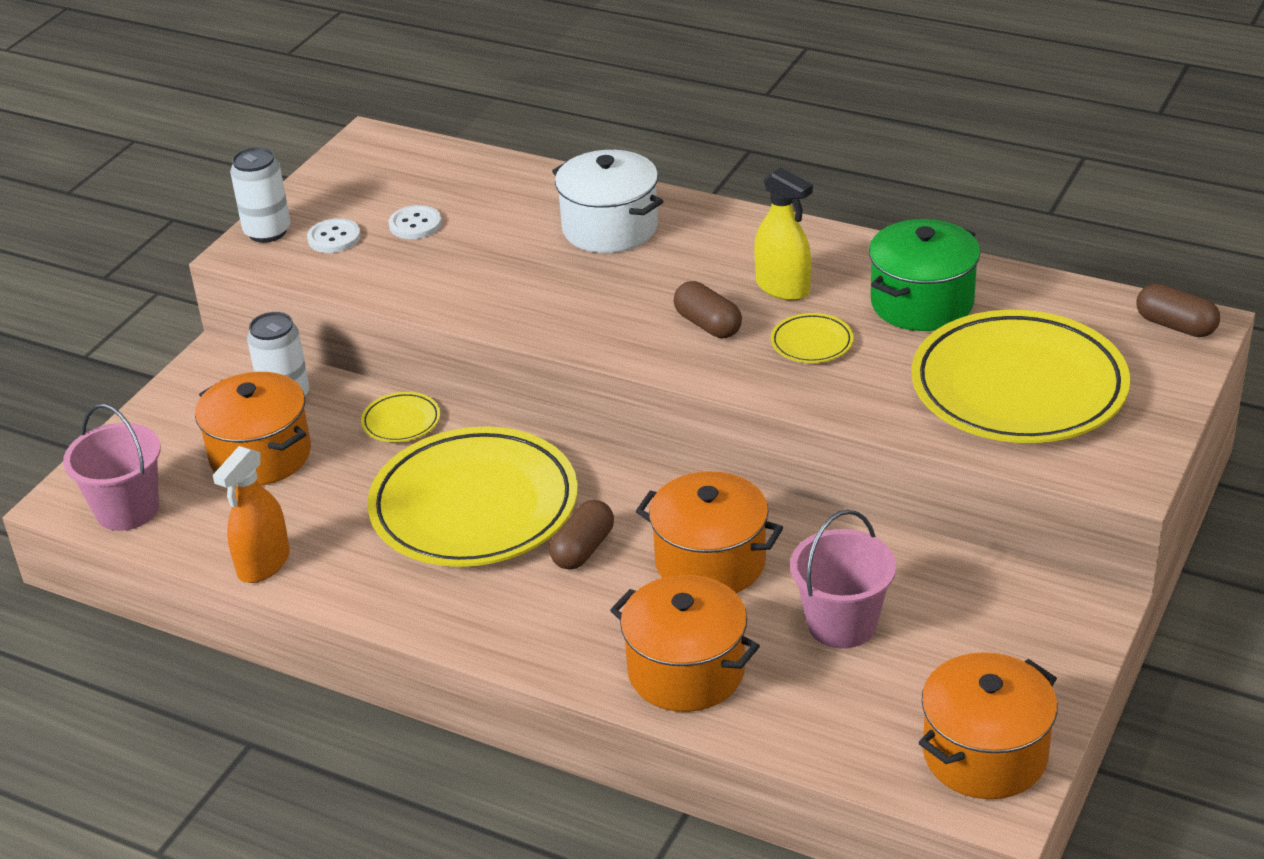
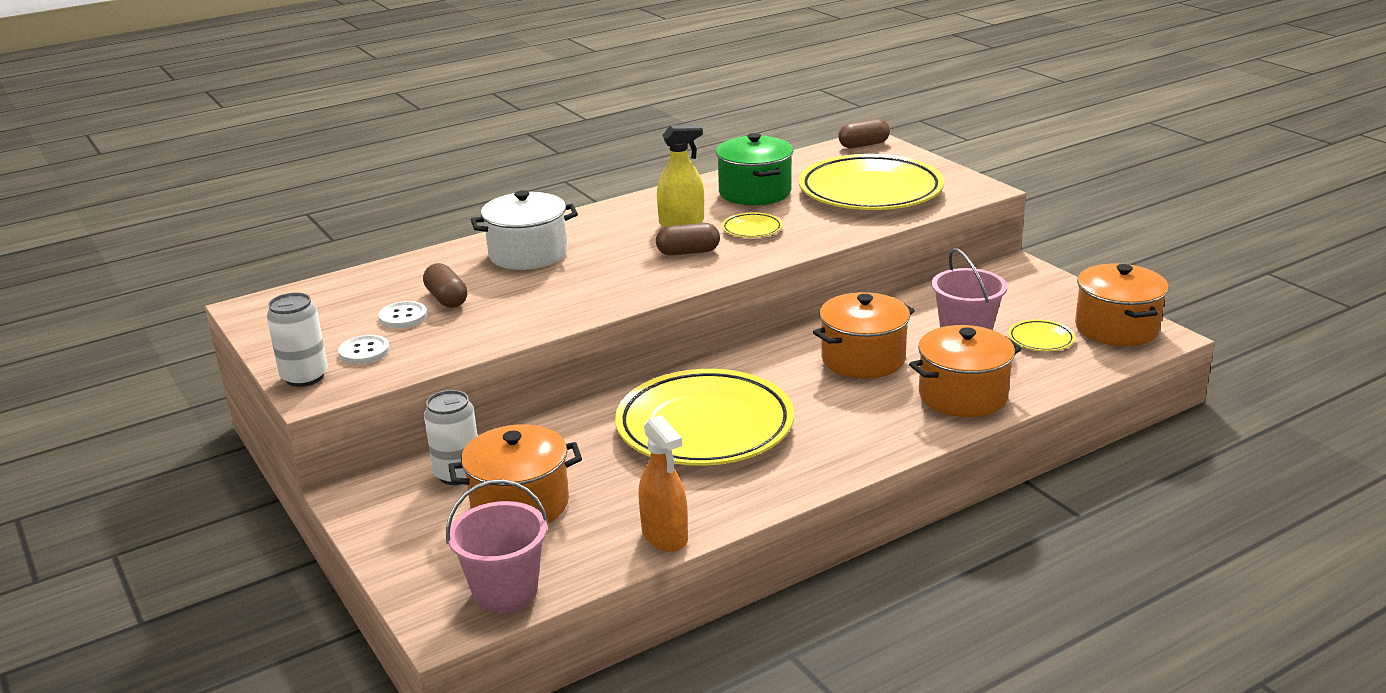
camera: 60 degrees left, 10 degrees down
(401, 421) = (563, 431): yellow plate -> yellow plate (1041, 339)
(583, 549) = (800, 398): brown capsule -> brown capsule (446, 299)

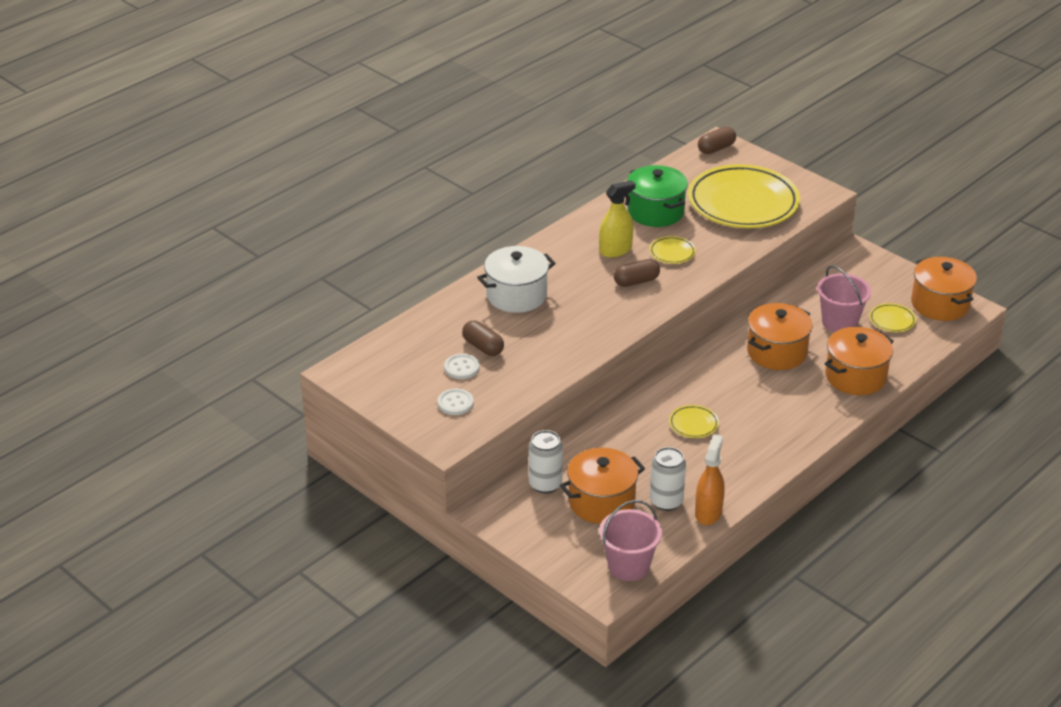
camera: 15 degrees left, 10 degrees up
(304, 377) = (428, 431): white can -> white can (666, 501)
(664, 536) = (708, 512): orange spray bottle -> orange spray bottle turned 120 degrees counterclockwise
(705, 427) = (693, 424): yellow plate -> yellow plate, size x0.40

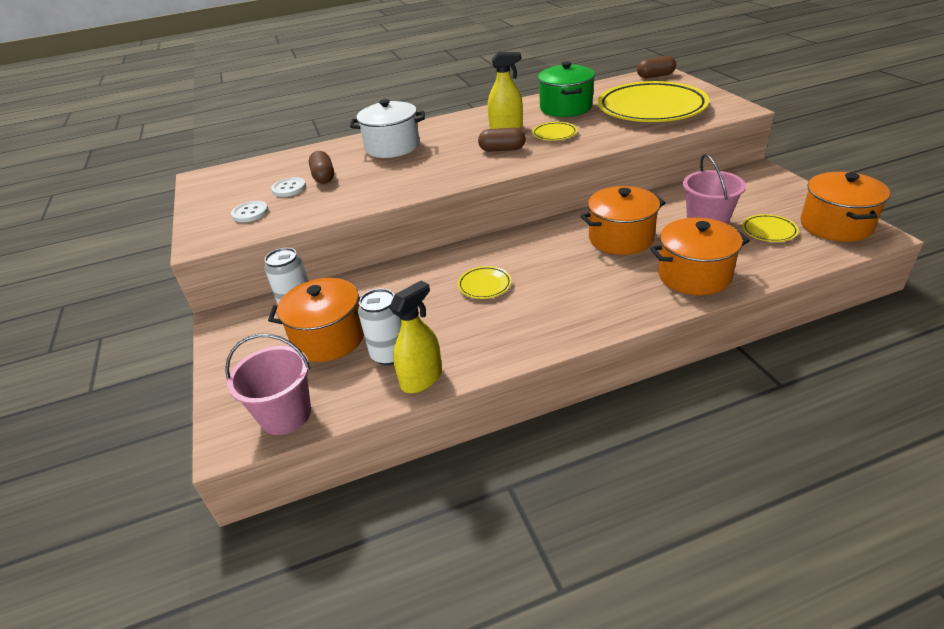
camera: 30 degrees right, 0 degrees up
(708, 512) = (421, 379): orange spray bottle -> yellow spray bottle

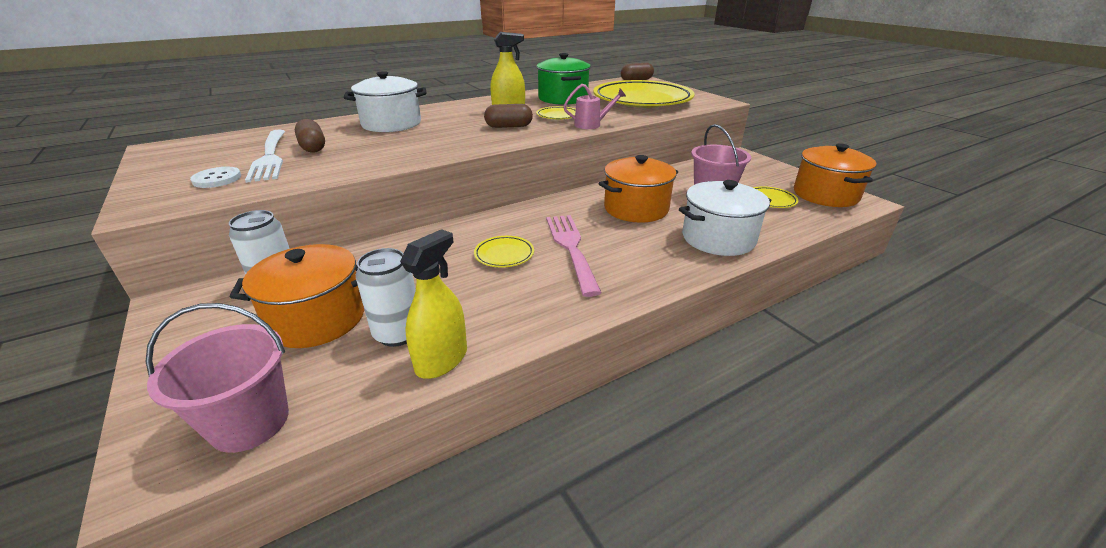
camera: 15 degrees left, 5 degrees down
(289, 188) = (270, 157): white button -> white fork
(547, 281) = (571, 248): none -> pink fork
(586, 147) = (592, 125): none -> pink watering can
(694, 275) = (718, 238): orange pot -> white pot

